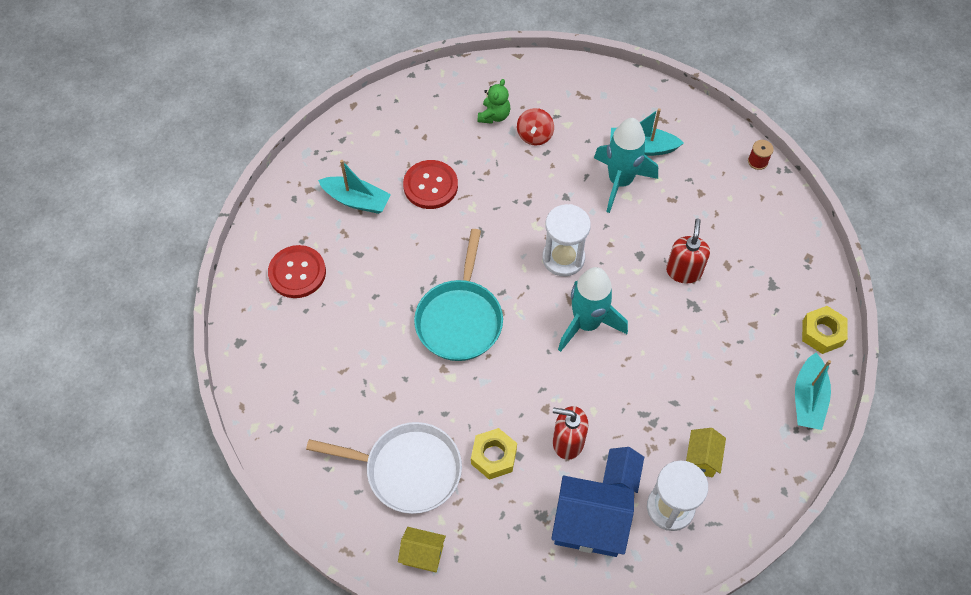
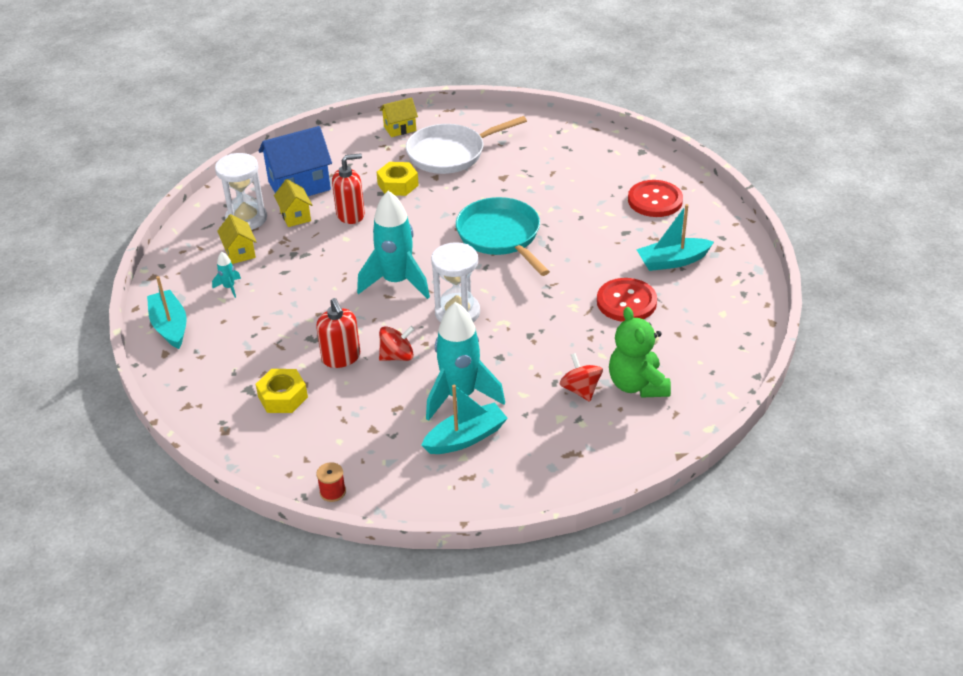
camera: 145 degrees right, 20 degrees down
(494, 116) = (637, 385): green teddy bear -> green teddy bear, size x1.54
(620, 477) = (295, 216): blue house -> yellow house
(640, 245) = (397, 356): none -> red spinning top
(734, 414) = (229, 287): none -> turquoise rocket
(822, 333) = (180, 376): yellow nut -> yellow nut (282, 397)

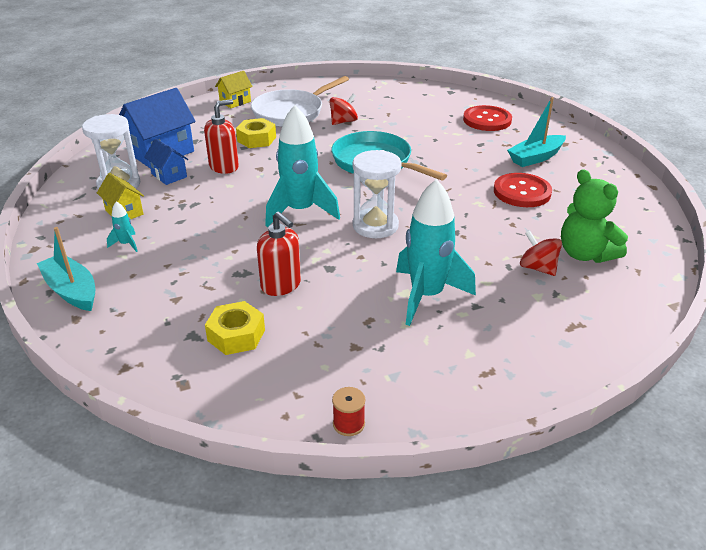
camera: 20 degrees left, 5 degrees down
(295, 216) = (169, 175): yellow house -> blue house
(397, 356) = (339, 273): red spinning top -> red spinning top (343, 122)
(466, 438) = (459, 334): turquoise boat -> none

